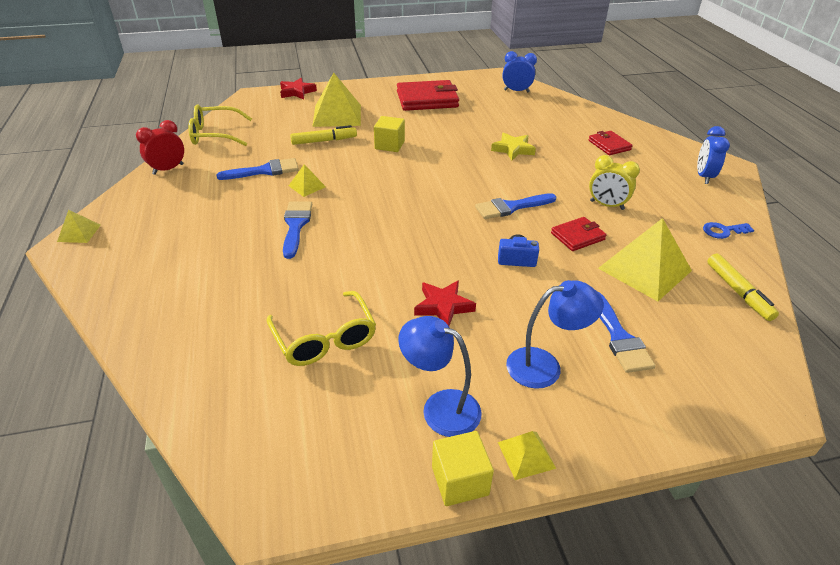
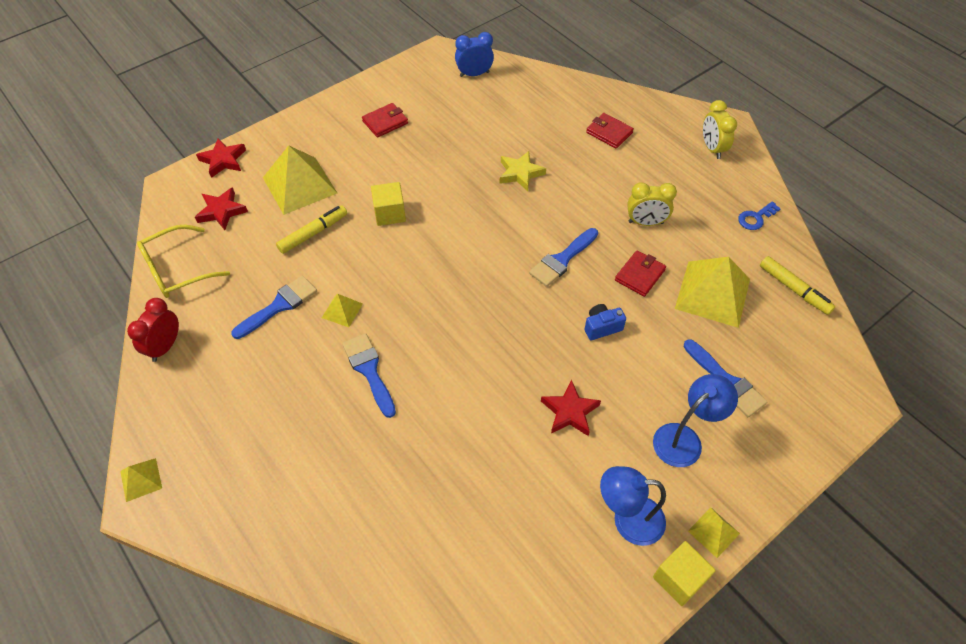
camera: 25 degrees left, 15 degrees up
(272, 115) = (222, 211): none -> red star
(325, 338) = (490, 495): yellow glasses -> none
(427, 99) = (385, 122): red wallet -> red wallet, size x0.54
(703, 176) = (712, 148): blue clock -> yellow clock

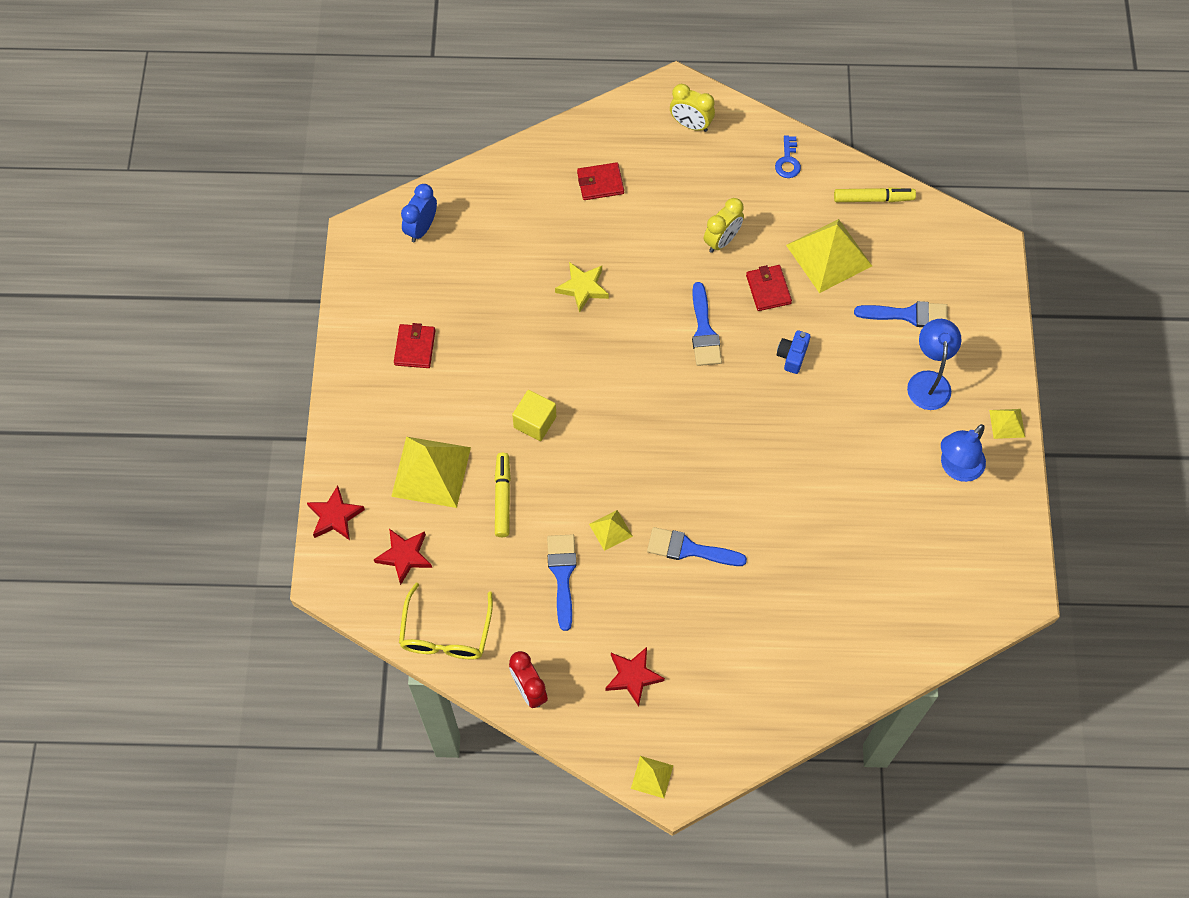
camera: 50 degrees left, 10 degrees up
(570, 412) = (845, 437): red star -> red star (633, 676)
(679, 579) = (1020, 471): yellow cube -> none

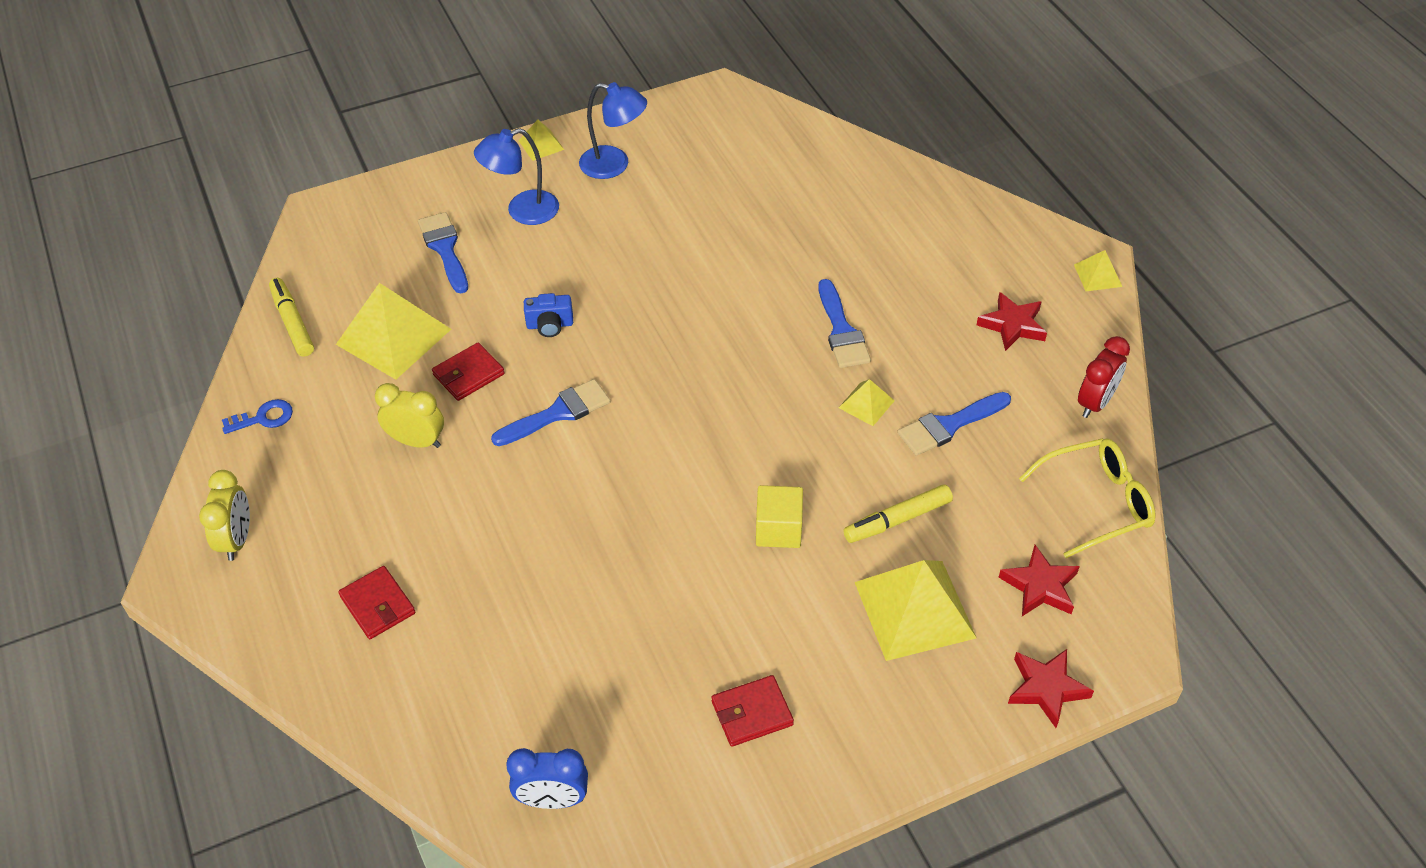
camera: 115 degrees left, 15 degrees down
(582, 288) = (557, 558): yellow star -> none

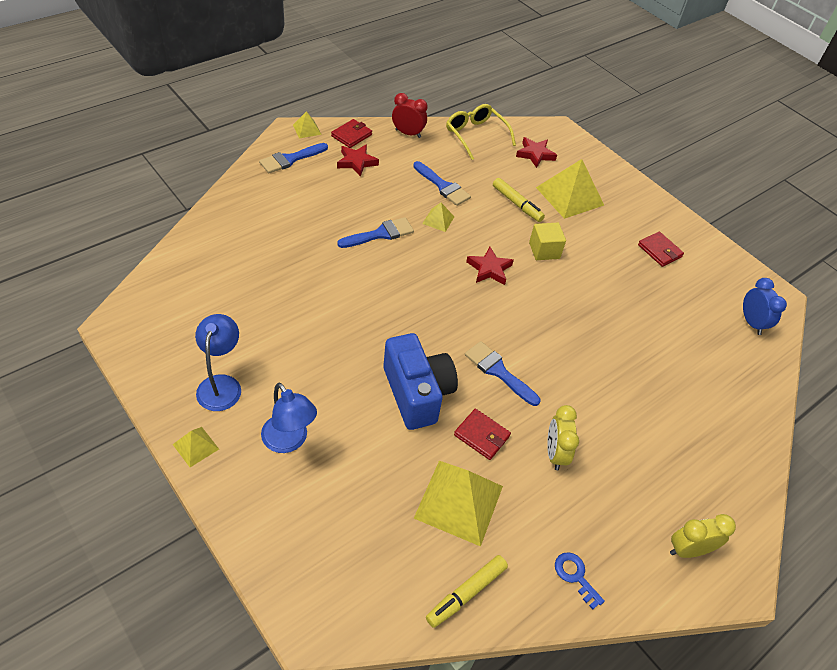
camera: 110 degrees left, 0 degrees up
(378, 605) = (690, 438): red wallet -> red wallet (351, 135)
(445, 249) = (347, 491): blue brush -> blue brush (290, 159)
(550, 325) = (417, 393): blue camera -> blue camera, size x2.21
(1046, 688) = (590, 153): red star -> red star (489, 269)

